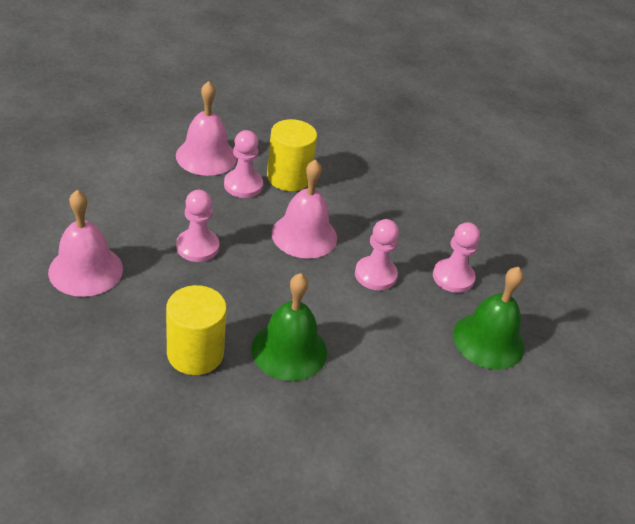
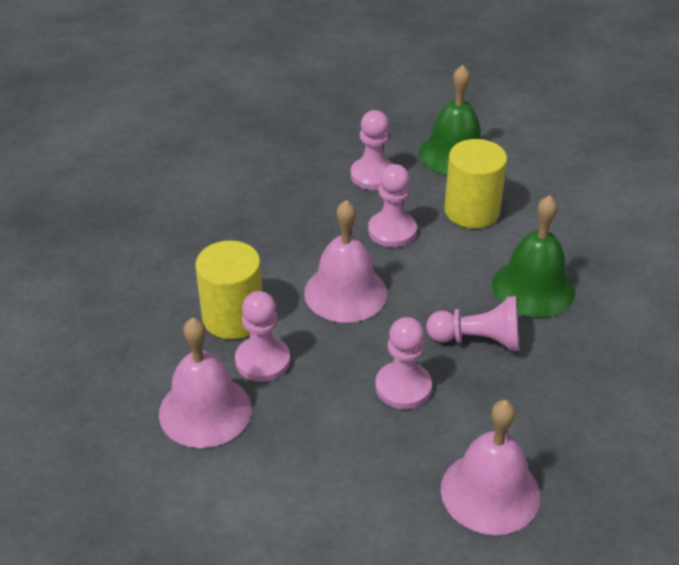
camera: 90 degrees left, 0 degrees up
(195, 353) = (574, 360): yellow cylinder -> yellow cylinder (472, 211)
(234, 298) = (478, 340): none -> pink pawn

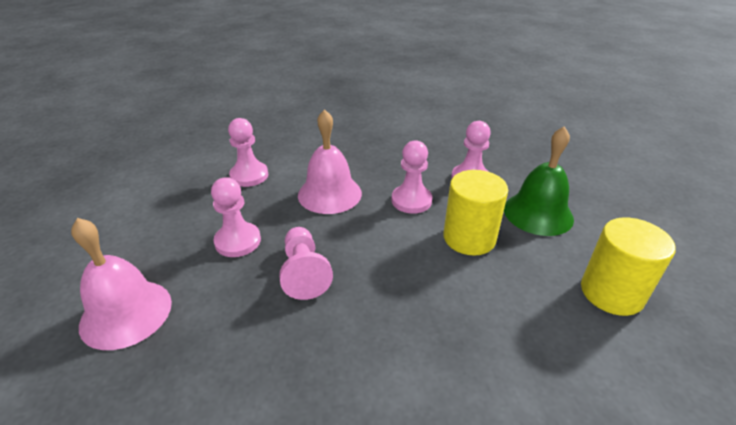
camera: 70 degrees right, 5 degrees down
(205, 410) = (201, 165): pink bell -> none
(233, 318) = (285, 156): yellow cylinder -> yellow cylinder (611, 293)
(533, 288) = (389, 297): green bell -> none

